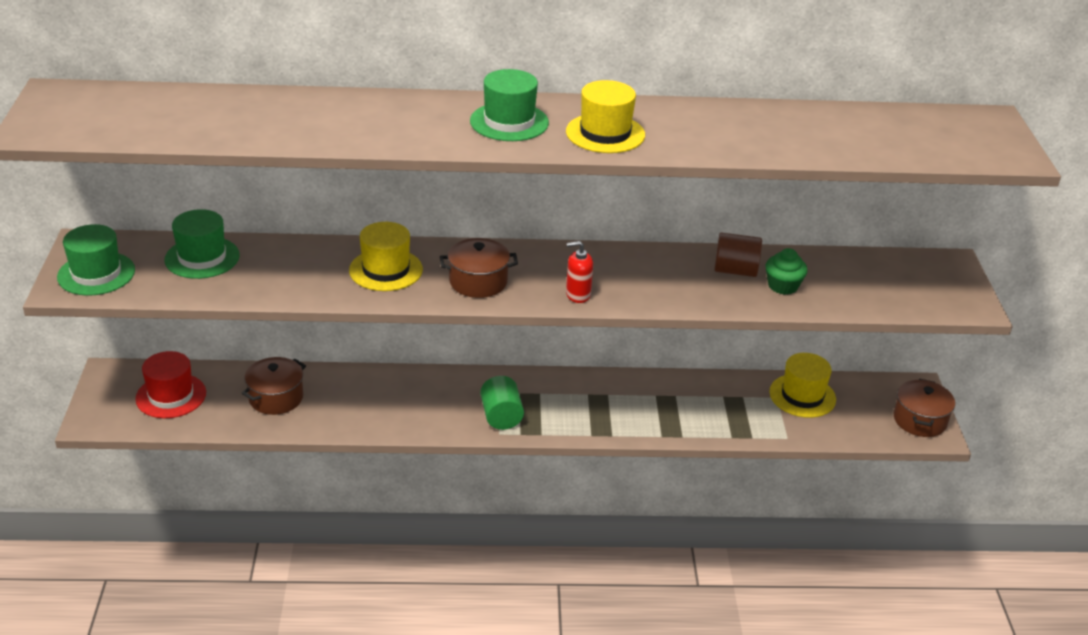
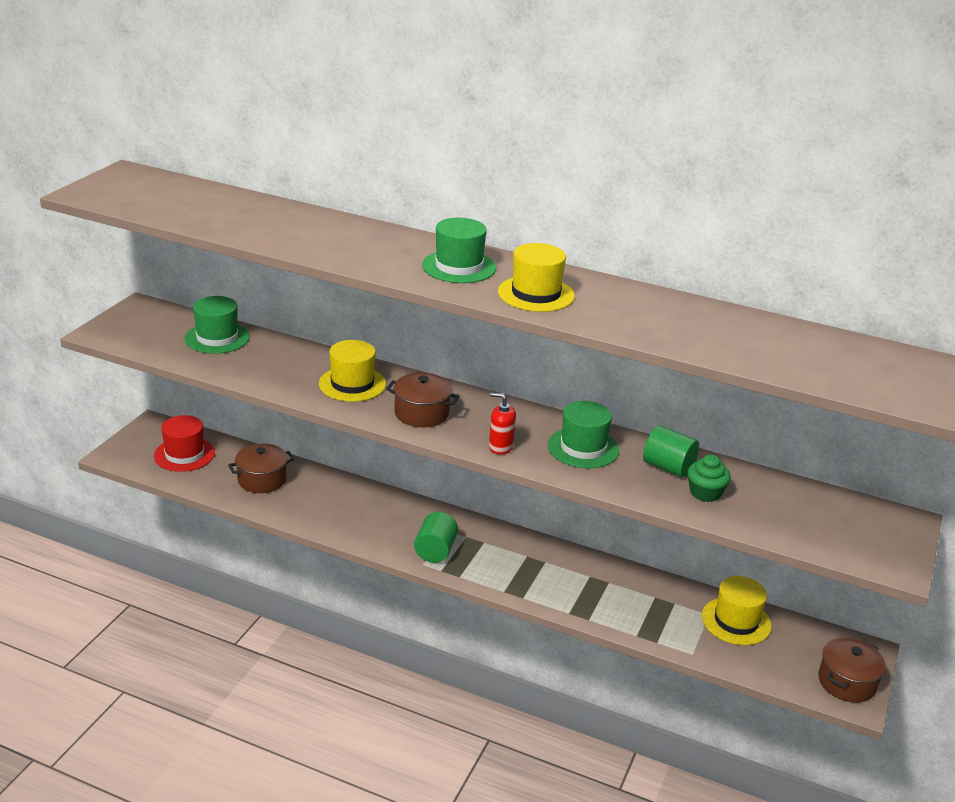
camera: 25 degrees right, 5 degrees down
(96, 274) = (130, 329): green hat -> green hat (583, 448)
(735, 271) = (668, 467): brown cylinder -> green cylinder

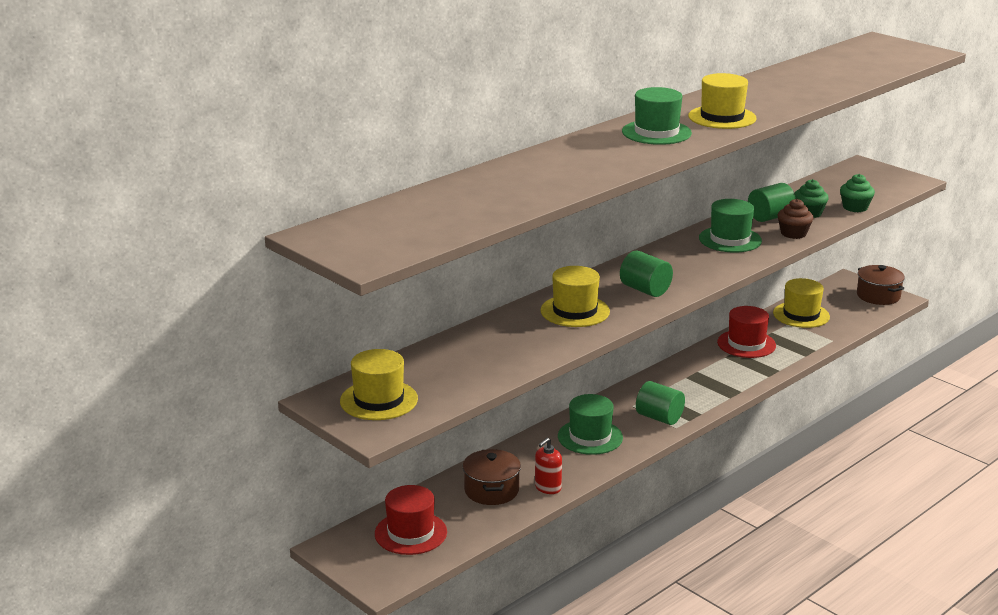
camera: 65 degrees left, 5 degrees down
(148, 326) = (379, 400): none -> yellow hat
(217, 338) = (434, 364): green hat -> green hat (590, 437)
(421, 413) = (645, 290): brown pot -> green cylinder
(500, 447) = (716, 269): red soap dispenser -> red soap dispenser (547, 488)
(631, 588) = (746, 344): none -> red hat
(635, 487) = (793, 233): none -> brown cupcake
(755, 525) = (855, 207): none -> green cupcake

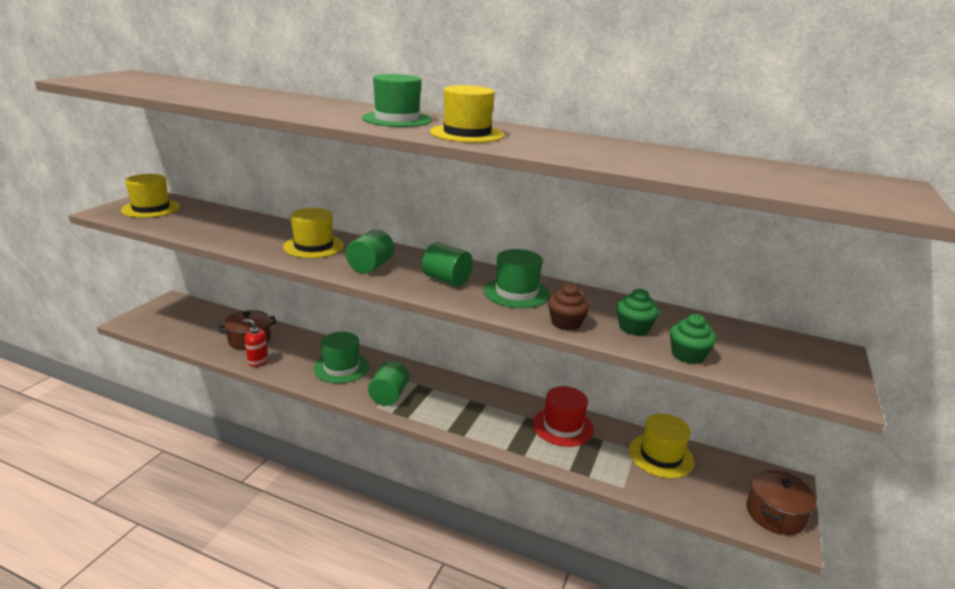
camera: 65 degrees right, 0 degrees up
(410, 533) = (189, 321): red hat -> none
(770, 217) = (596, 308): green cylinder -> green cylinder (446, 280)

